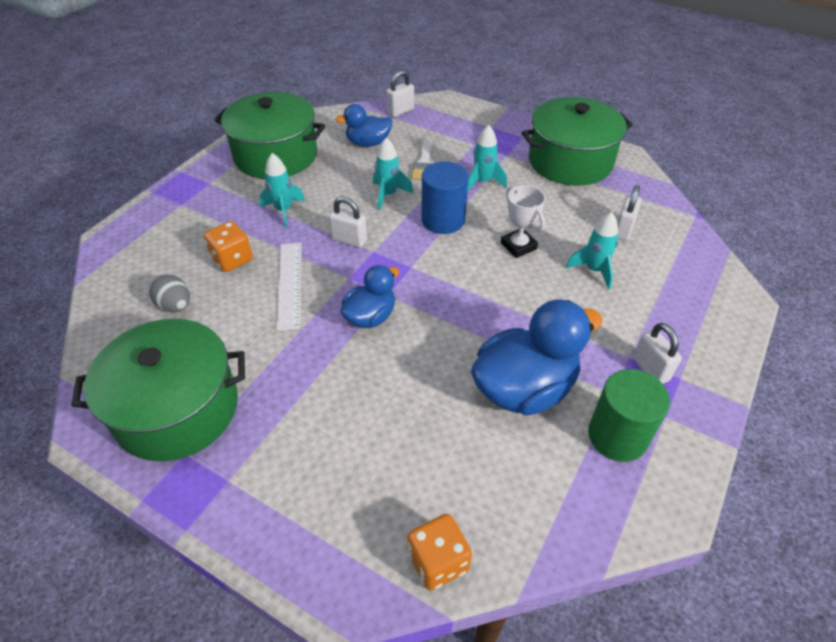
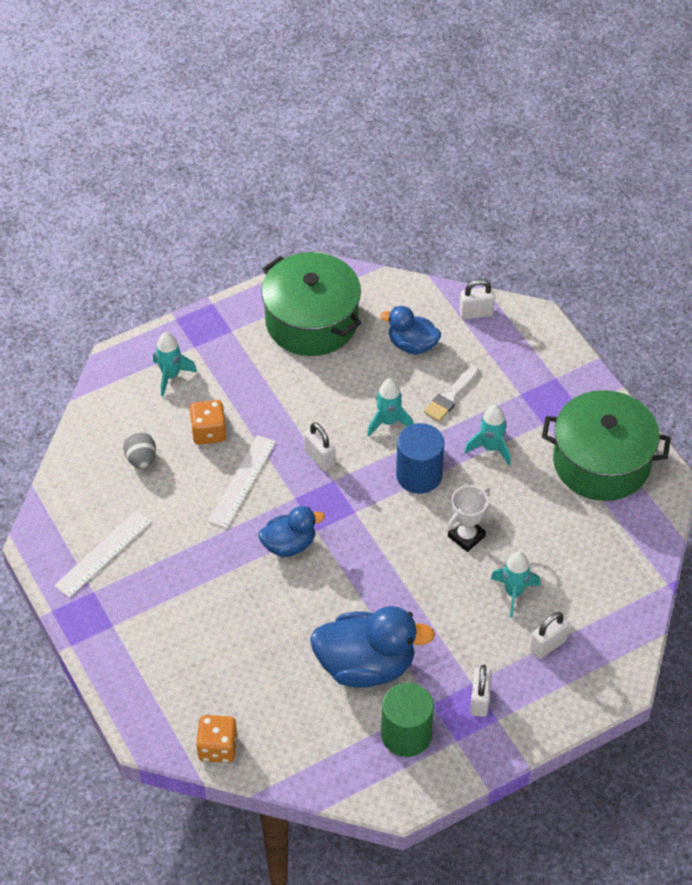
camera: 30 degrees right, 5 degrees up
(177, 409) = (103, 553): green pot -> white ruler
(284, 211) = (281, 397): turquoise rocket -> turquoise rocket (171, 376)
(518, 246) = (466, 536): white trophy -> white trophy turned 45 degrees clockwise
(623, 230) = (580, 566): white padlock -> white padlock (547, 645)

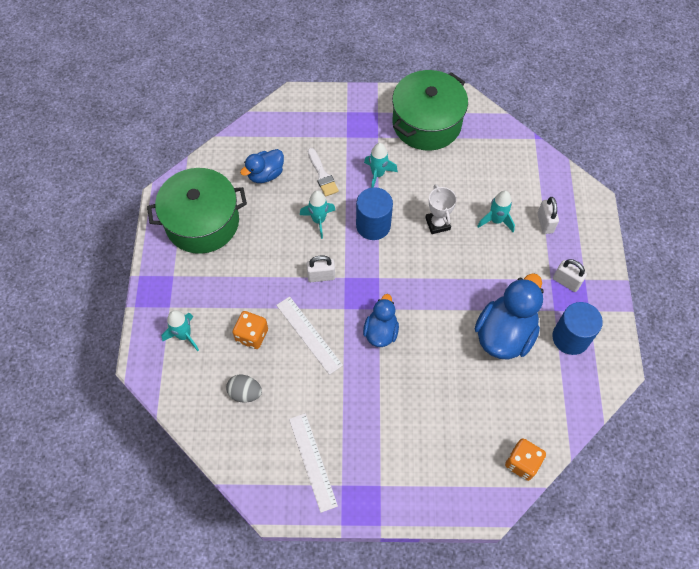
camera: 60 degrees left, 10 degrees up
(406, 735) = (570, 337): green cylinder -> blue cylinder
(476, 313) = (266, 126): white padlock -> none

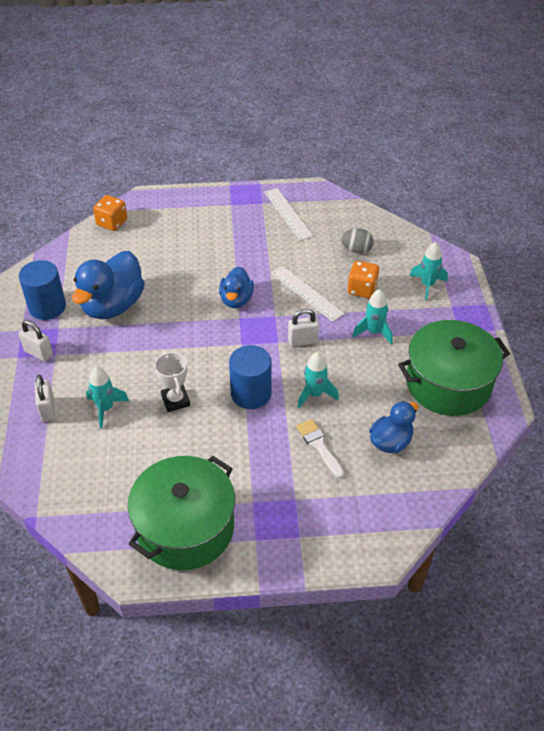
camera: 175 degrees right, 15 degrees down
(378, 174) = (249, 452): turquoise rocket -> turquoise rocket (374, 332)

